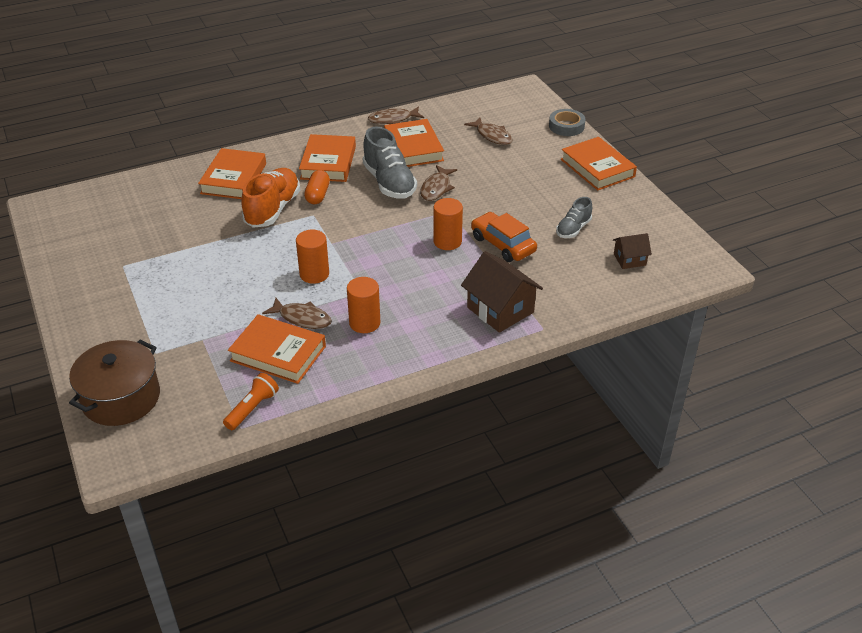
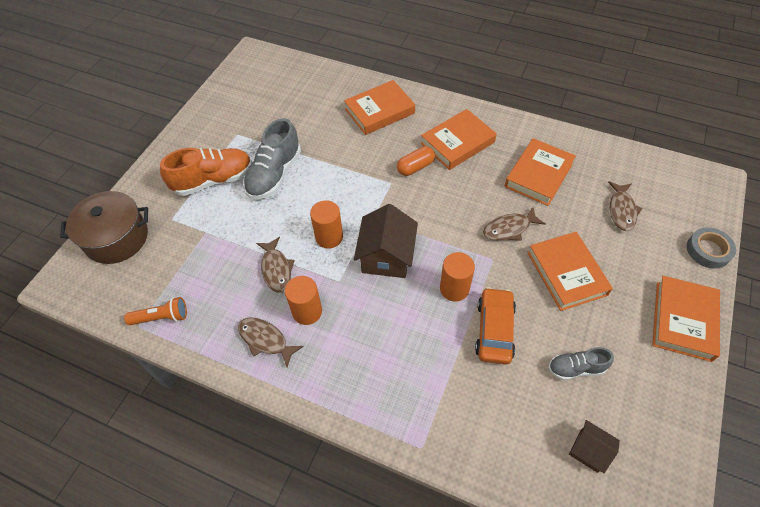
camera: 50 degrees right, 15 degrees up
(273, 209) = (371, 157): orange shoe -> orange shoe (213, 180)
(278, 353) = (228, 286): orange book -> orange book (566, 273)
(389, 182) = (479, 195): grey shoe -> grey shoe (274, 174)
(393, 119) = (555, 135): brown fish -> brown fish (265, 340)
(500, 310) = (412, 394): brown house -> brown house (386, 256)

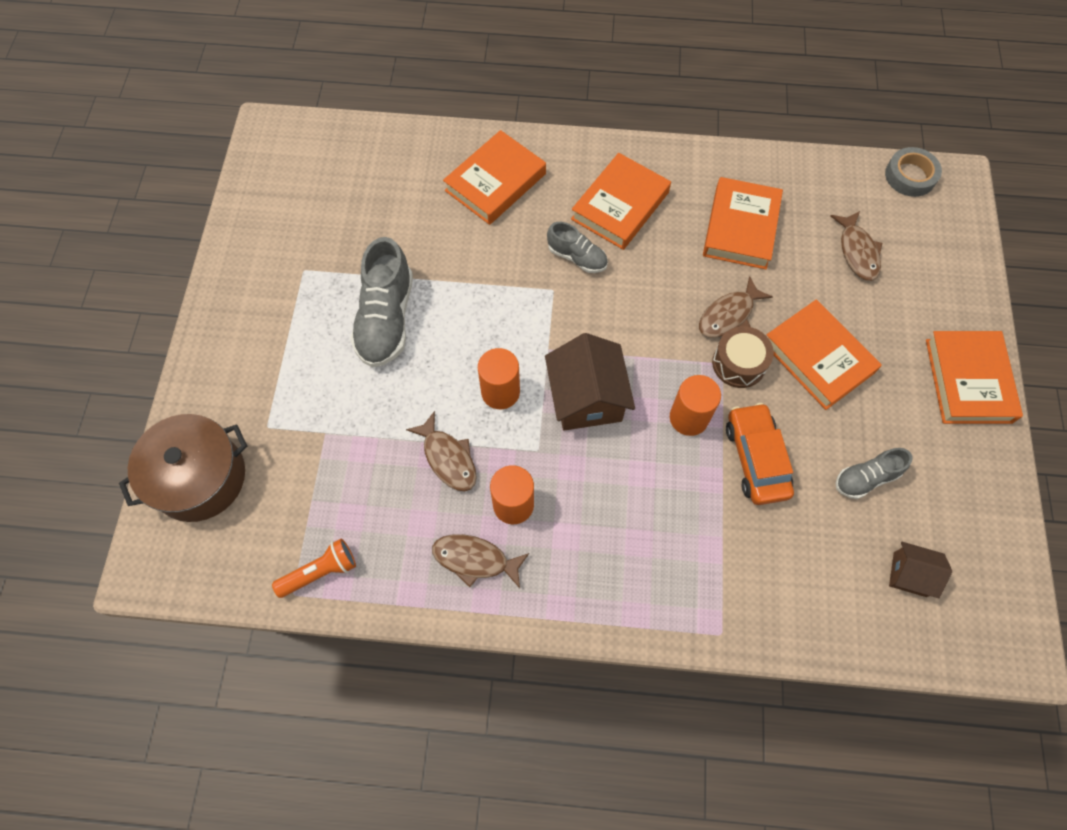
camera: 20 degrees left, 10 degrees up
(213, 180) = (301, 351): orange shoe -> none
(415, 167) = (577, 257): orange capsule -> grey shoe
(505, 262) = (738, 363): none -> brown drum
(708, 250) = (972, 280): grey tape -> grey tape (910, 176)

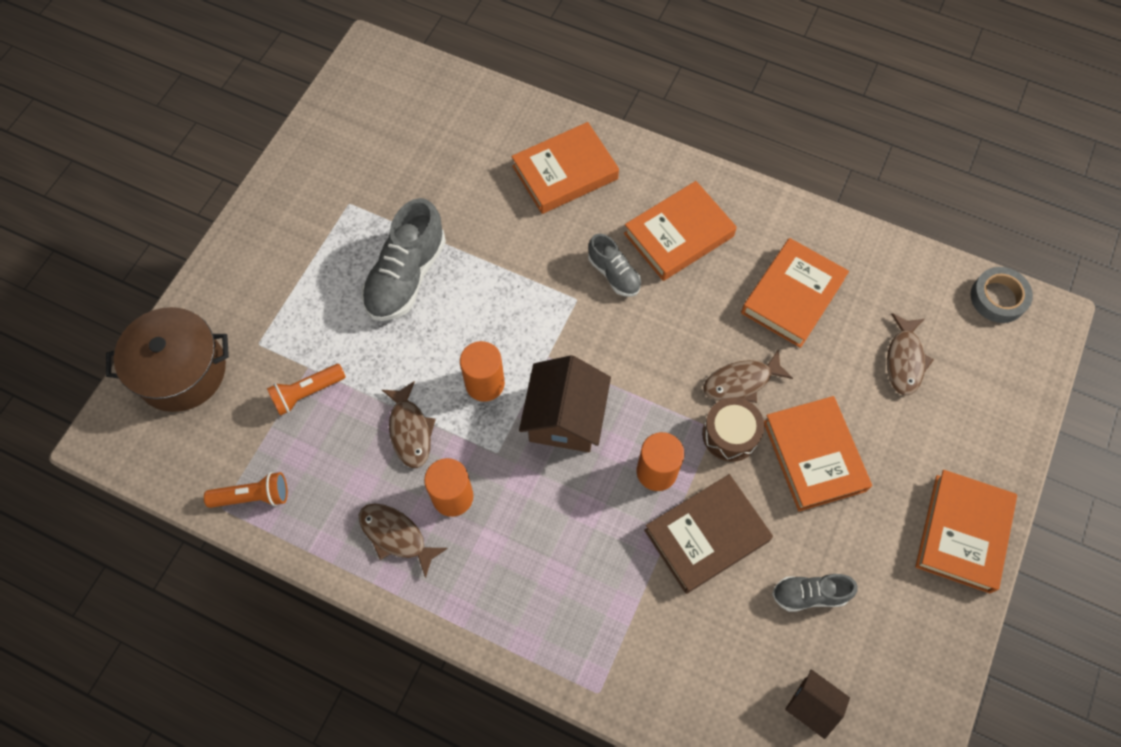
camera: 20 degrees right, 0 degrees up
(334, 457) = (307, 393): none -> orange flashlight
(756, 459) = (706, 535): orange car -> brown book

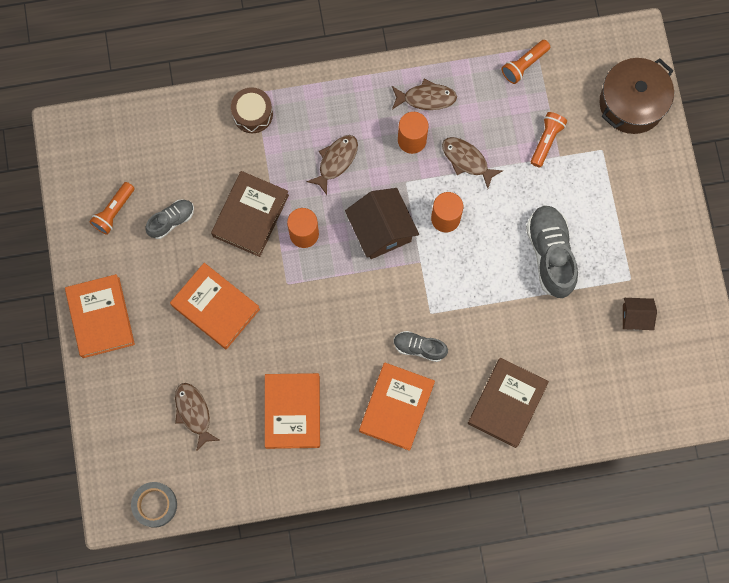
camera: 145 degrees right, 10 degrees up
(565, 172) = (507, 403): orange book -> brown book
(730, 434) = (274, 287): brown drum -> brown drum (252, 114)
(741, 382) = (289, 326): brown fish -> brown fish (336, 161)
(811, 705) = (137, 161): brown house -> brown house (635, 317)
(878, 657) = (114, 212): none -> orange flashlight

